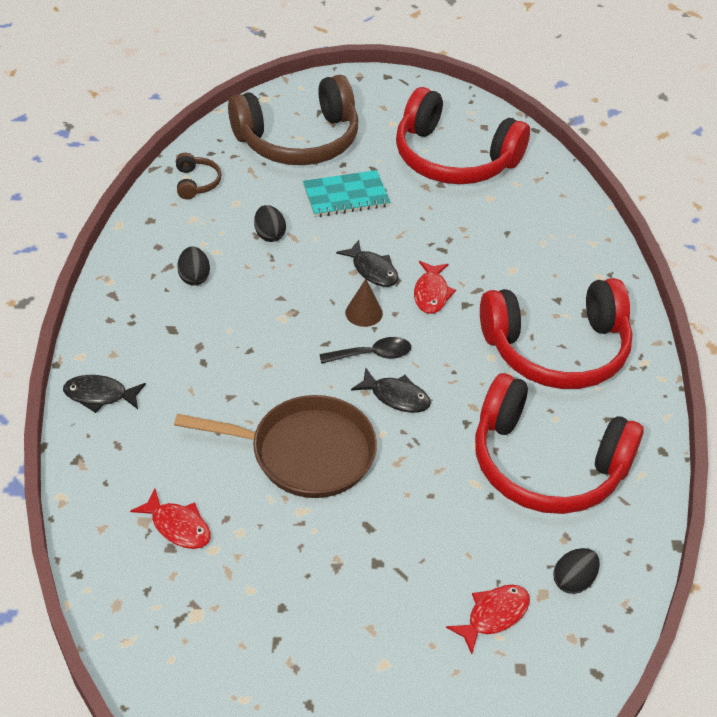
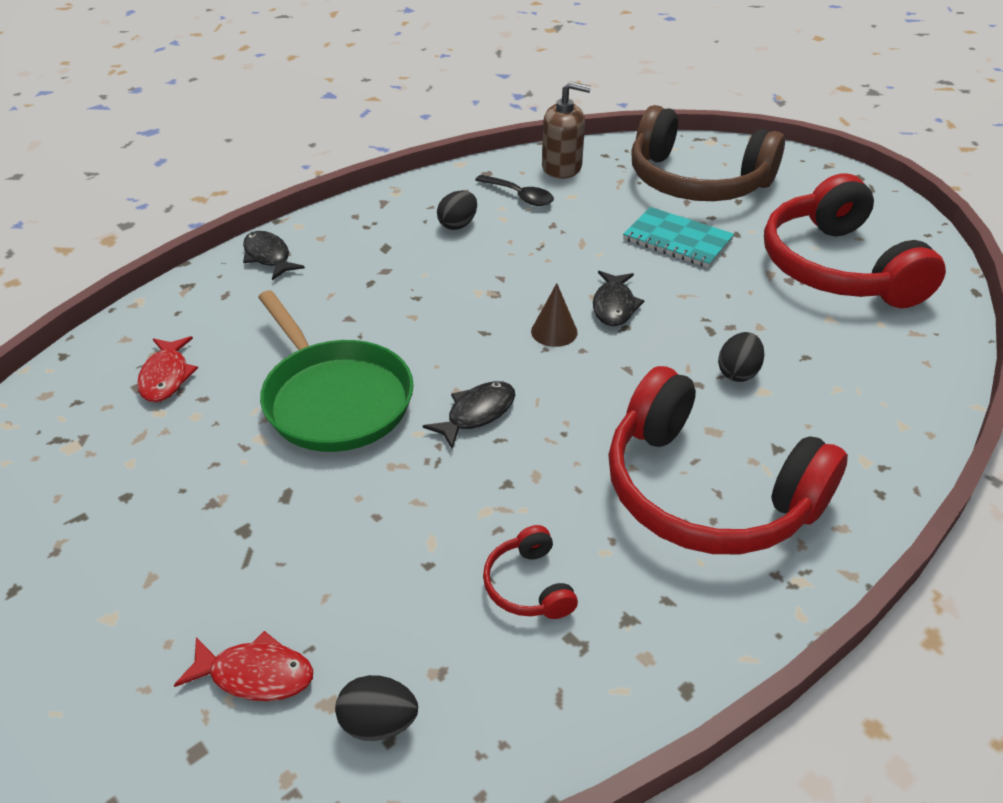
camera: 50 degrees right, 5 degrees down
(196, 182) = (562, 167): brown headphones -> brown soap dispenser
(269, 235) = (564, 230): black egg -> black egg (737, 372)
(305, 453) = (334, 399): brown pan -> green pan
(372, 355) = (510, 367): black spoon -> black spoon (520, 196)
(396, 397) = (477, 414): black fish -> black fish turned 120 degrees counterclockwise
(431, 293) = (643, 357): red fish -> none
(546, 464) = (528, 585): red headphones -> red headphones, size x0.41

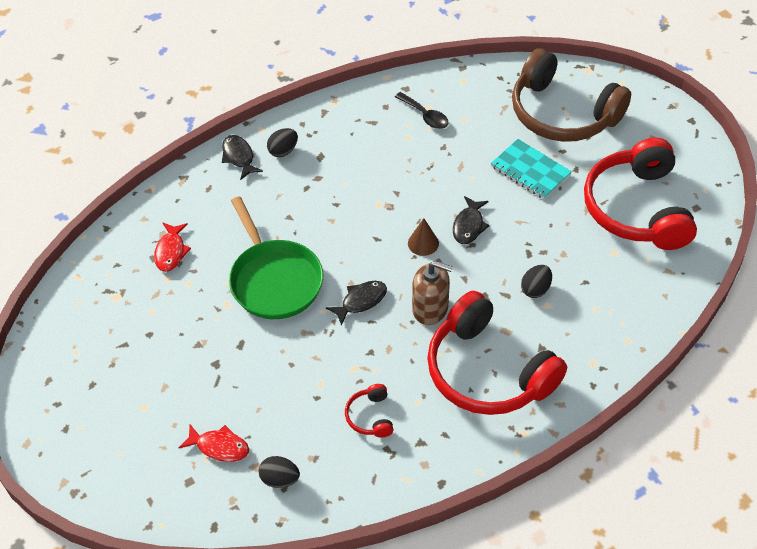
camera: 10 degrees right, 10 degrees up
(458, 225) = (375, 140): black egg -> black egg (283, 151)
(562, 167) = (463, 88): brown soap dispenser -> brown soap dispenser (430, 308)

